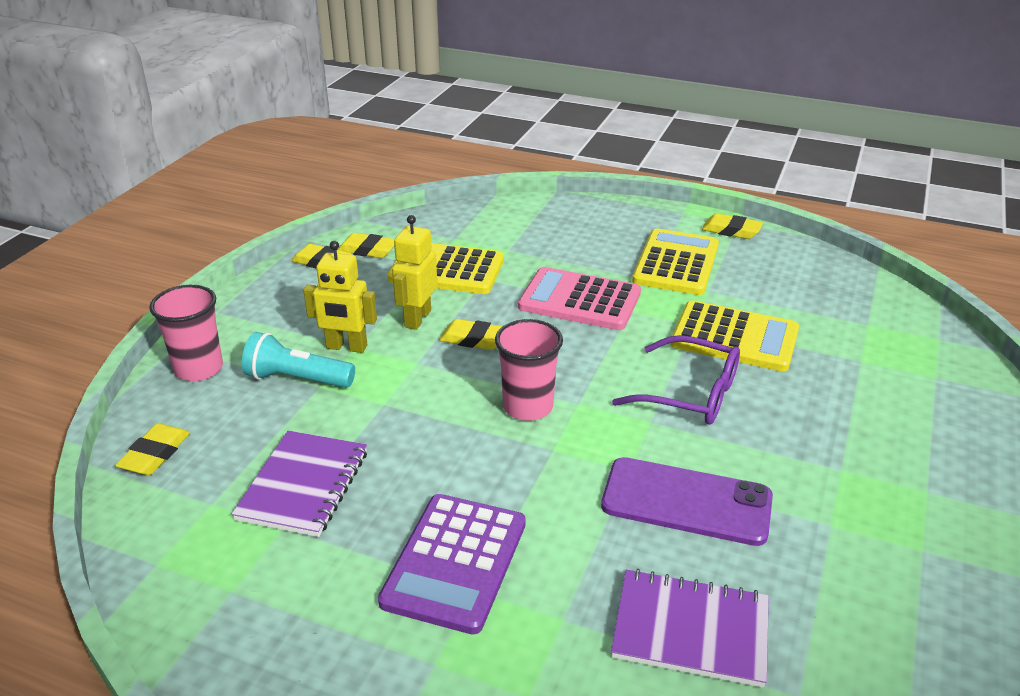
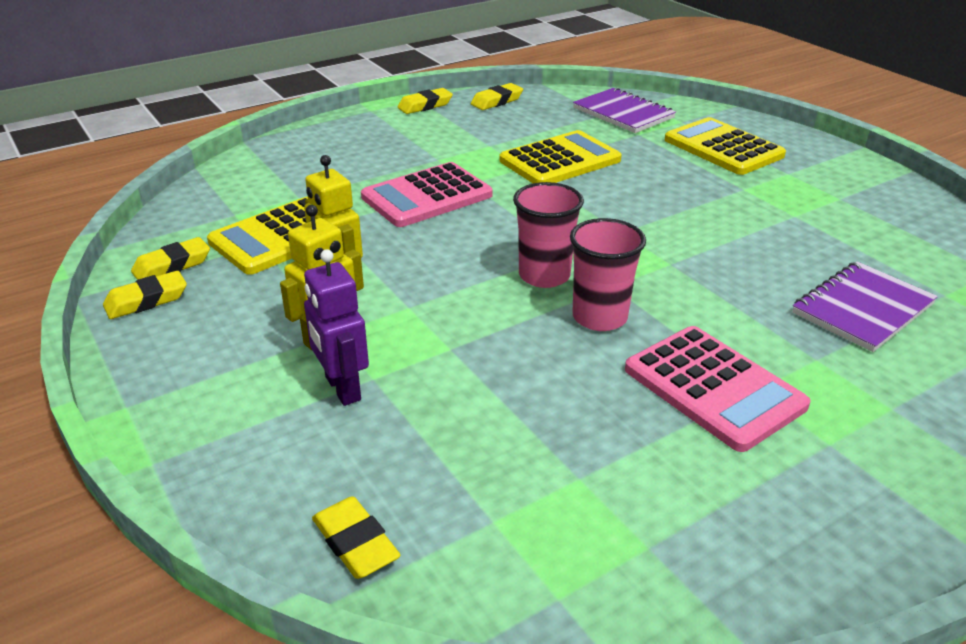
camera: 55 degrees left, 0 degrees up
(199, 369) = (227, 456): pink cup -> pink cup (599, 317)
(297, 379) = (342, 388): turquoise flashlight -> purple robot
(303, 485) = (527, 442): purple notebook -> purple notebook (623, 113)
(455, 562) = (713, 388): purple calculator -> pink calculator
(474, 339) = (414, 264): yellow eraser -> yellow eraser (497, 101)
(676, 263) = (435, 141): yellow calculator -> yellow calculator (723, 148)
(686, 501) = (727, 255): purple phone -> none
(691, 394) = (607, 203): purple glasses -> none

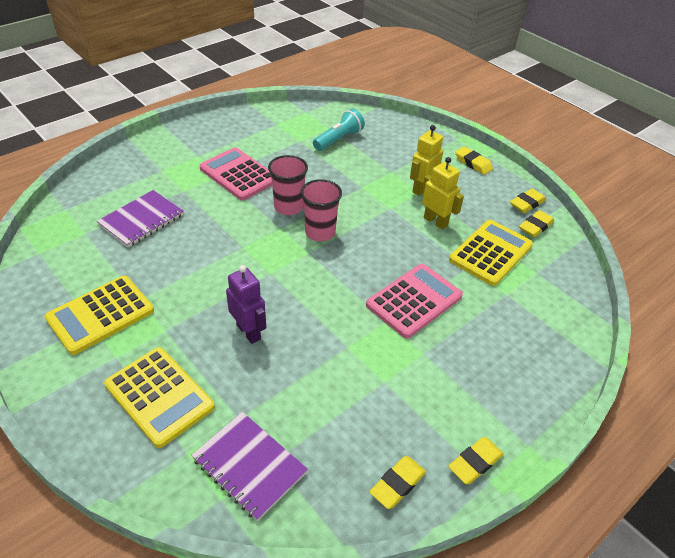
camera: 170 degrees right, 10 degrees up
(342, 388) = (402, 166): purple robot -> purple robot (249, 332)
(355, 543) = (372, 121): yellow eraser -> yellow eraser (473, 163)
(472, 476) = (339, 139): none -> turquoise flashlight
(560, 160) = (316, 359): yellow calculator -> yellow calculator (100, 315)

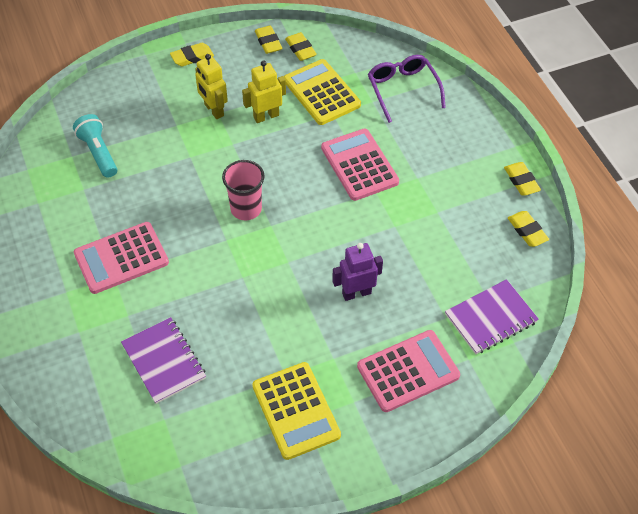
camera: 70 degrees left, 10 degrees up
(159, 396) = (408, 371): yellow calculator -> pink calculator
(288, 207) = (196, 225): pink cup -> none
(541, 315) = (402, 89): none -> purple glasses

